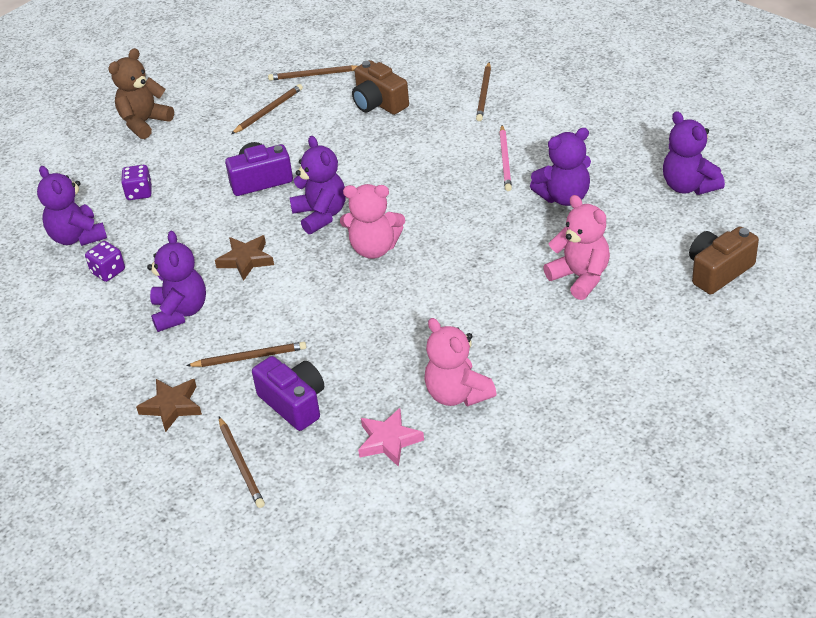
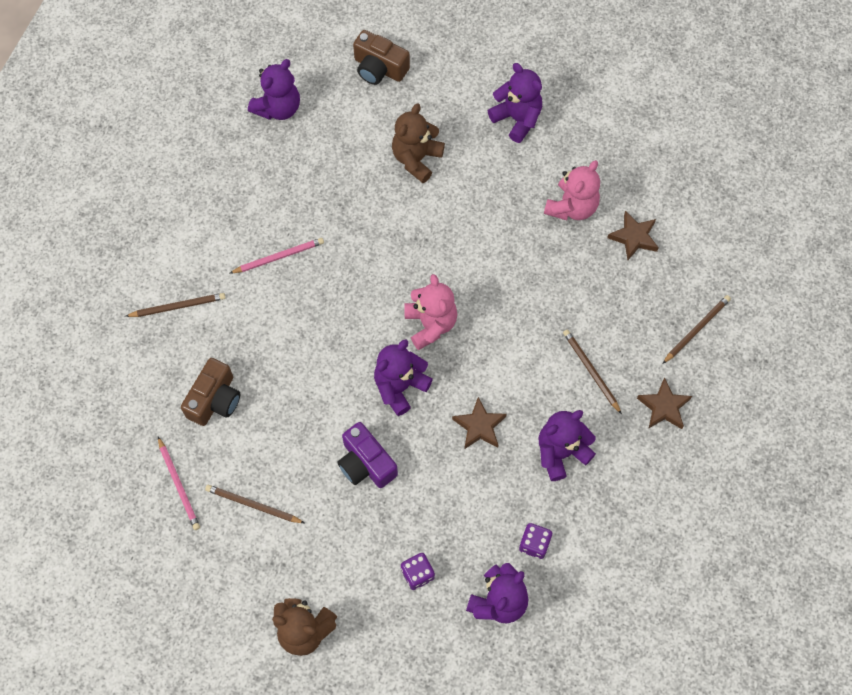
camera: 115 degrees left, 25 degrees up
(294, 403) = (625, 317): purple camera -> none
(314, 75) = (179, 484): brown pencil -> pink pencil
(389, 441) = (634, 237): pink star -> brown star
(564, 197) = (318, 196): purple teddy bear -> purple teddy bear (517, 119)
(580, 277) = (416, 159): pink teddy bear -> brown teddy bear

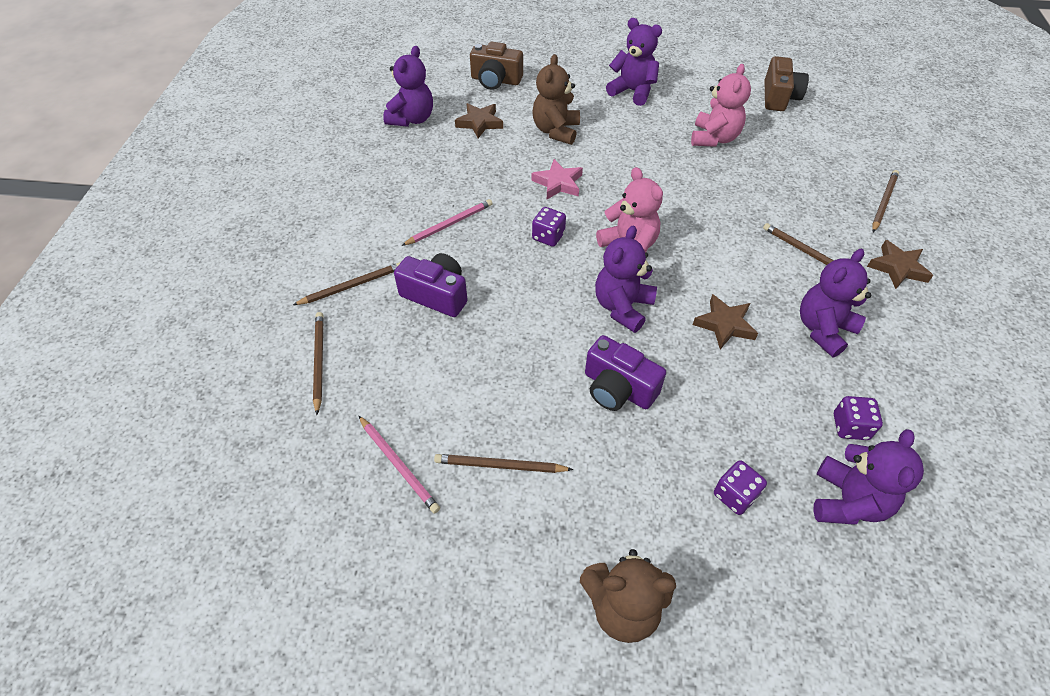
camera: 15 degrees left, 15 degrees down
(137, 377) = (319, 362): none -> brown pencil
(215, 399) = (418, 364): brown camera -> brown camera (779, 97)
(246, 334) = (436, 295): none -> purple camera
(363, 293) = (548, 236): none -> purple dice
(394, 230) = (558, 183): none -> pink star
(634, 237) = (782, 149): brown star -> brown star (480, 123)

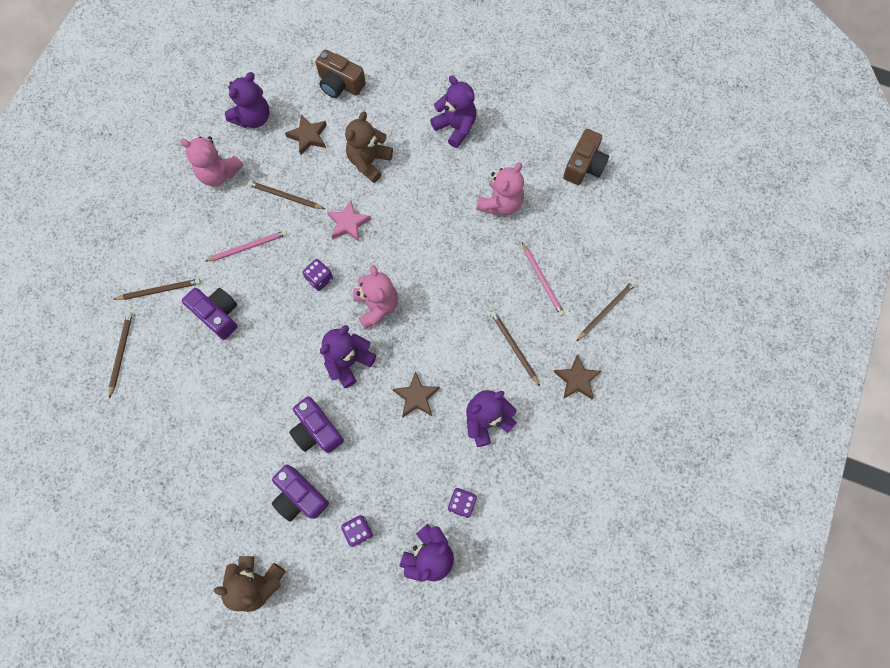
camera: 15 degrees right, 20 degrees up
(389, 168) = (219, 173): none -> pink teddy bear
(398, 464) = (153, 449): pink pencil -> pink pencil (542, 280)
(500, 466) = (217, 468): brown pencil -> brown pencil (285, 196)
(632, 472) = (300, 496): none -> purple camera

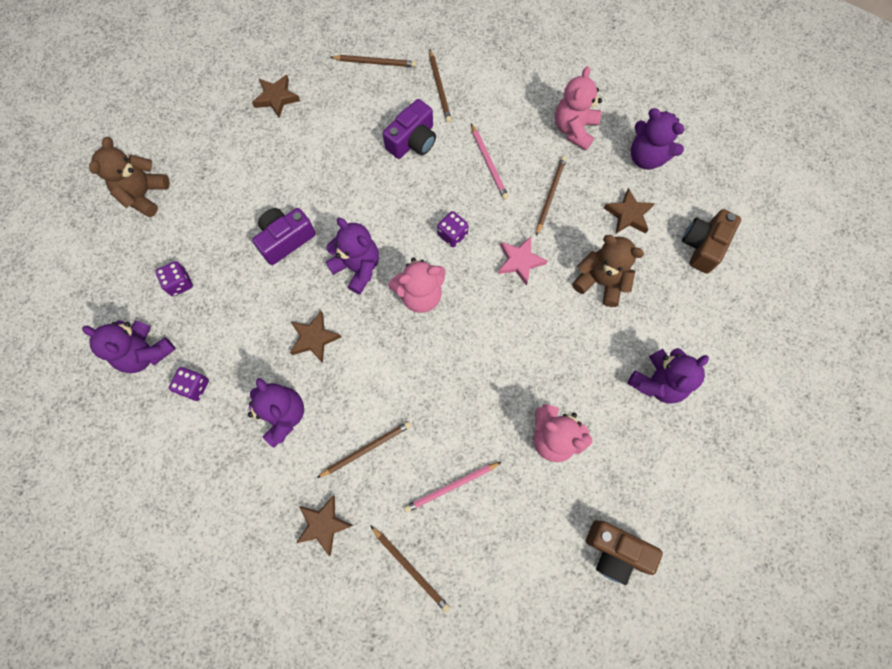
camera: 90 degrees right, 0 degrees up
(153, 452) = (276, 98): none -> brown star
(300, 496) = (220, 227): purple camera -> none

